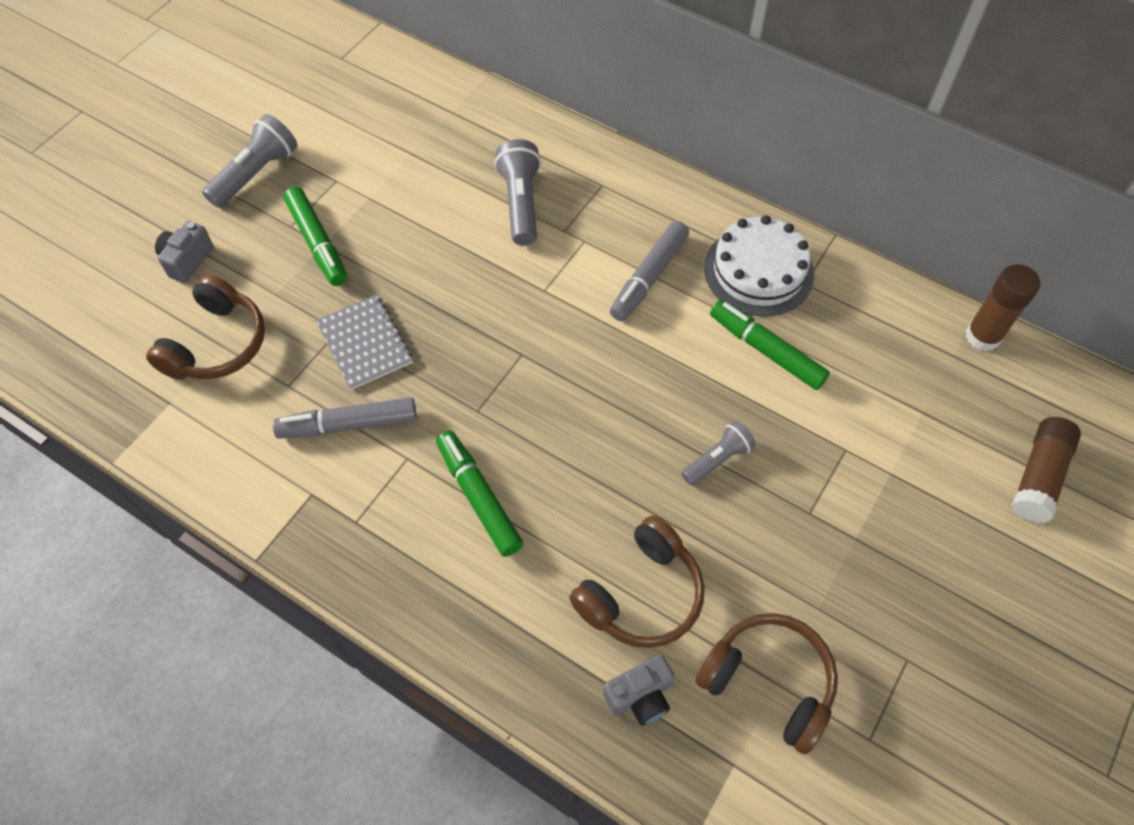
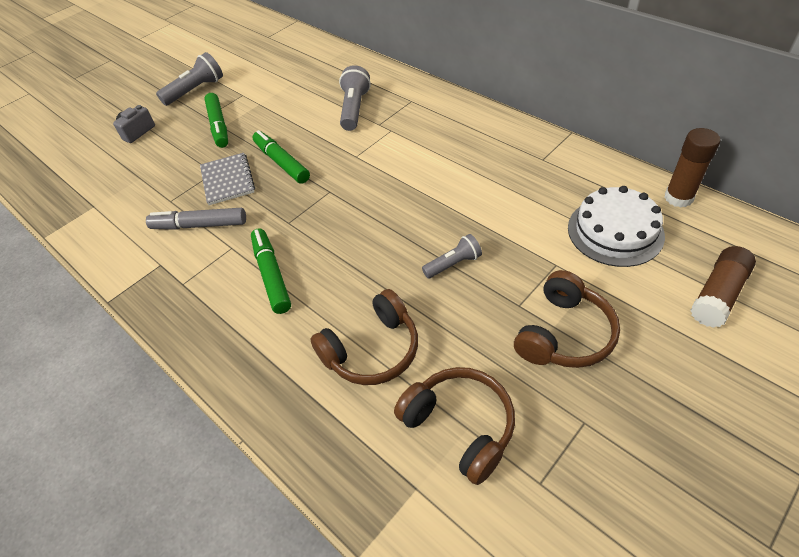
camera: 15 degrees right, 10 degrees down
(217, 344) = (136, 176): brown headphones -> brown headphones (564, 334)
(640, 696) = (351, 424): grey camera -> none
(648, 277) = (430, 152): grey marker -> none
(758, 271) = (510, 151): white cake -> white cake (615, 231)
(766, 350) = (505, 198): green marker -> green marker (282, 162)

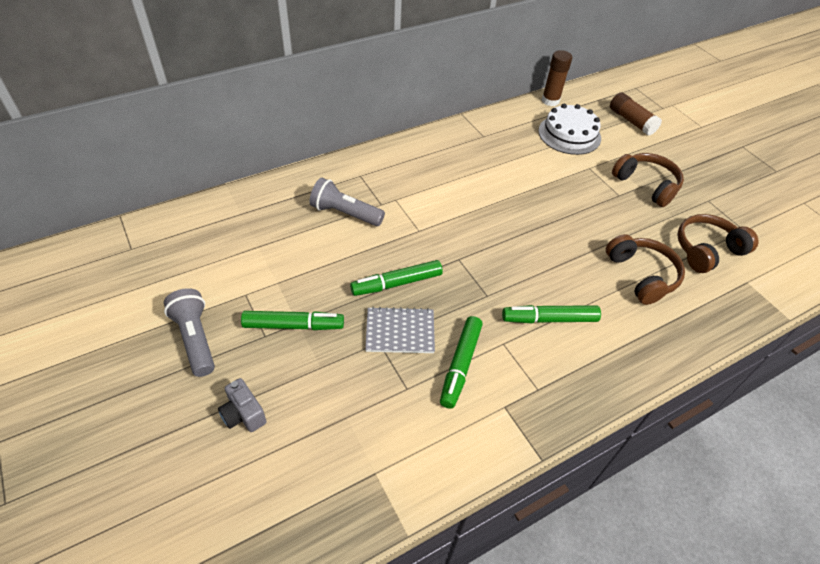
camera: 80 degrees left, 0 degrees up
(199, 225) = (460, 365): grey marker -> green marker
(453, 264) = (573, 212): grey flashlight -> none

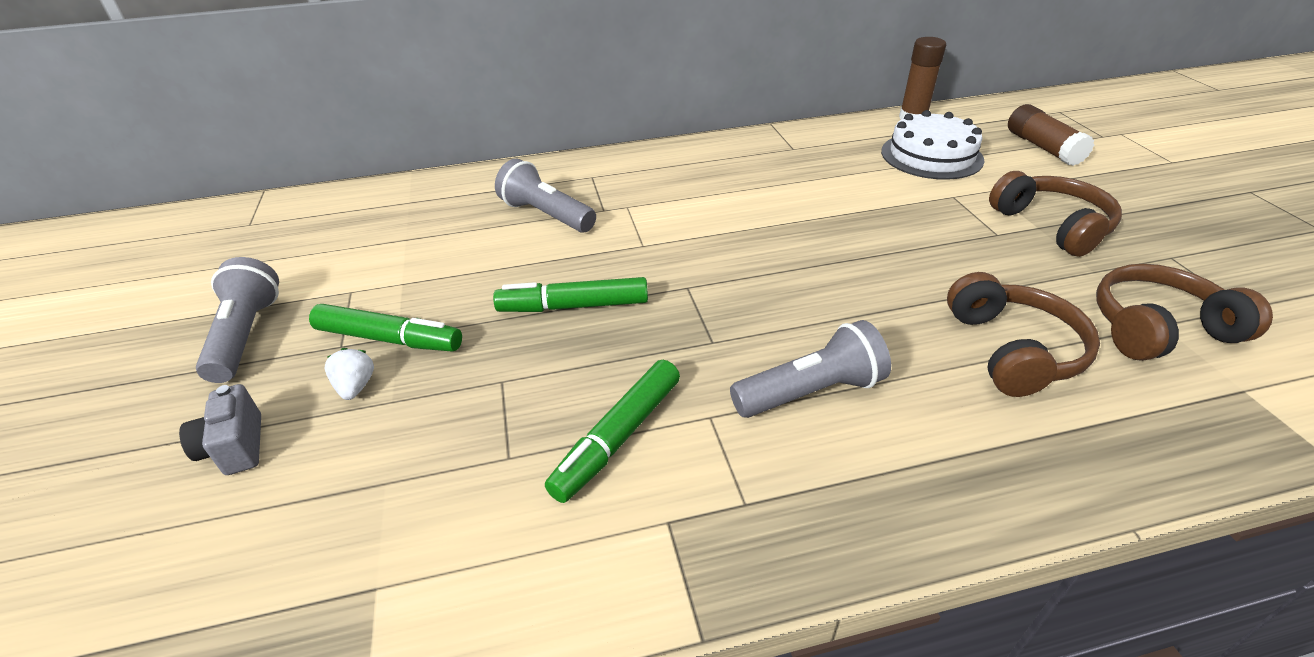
camera: 20 degrees right, 10 degrees down
(292, 362) = (356, 387): none -> white strawberry
(400, 332) = (543, 371): grey notebook -> none
(549, 319) = (810, 392): green marker -> grey flashlight

